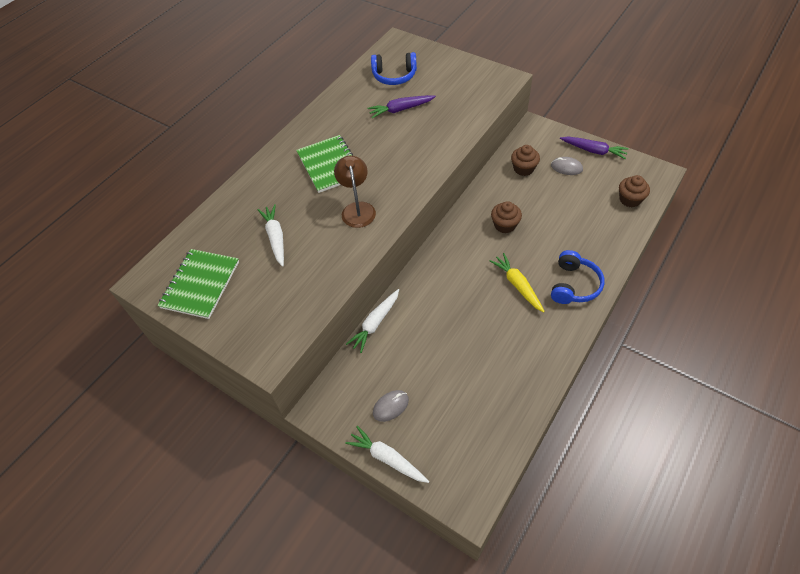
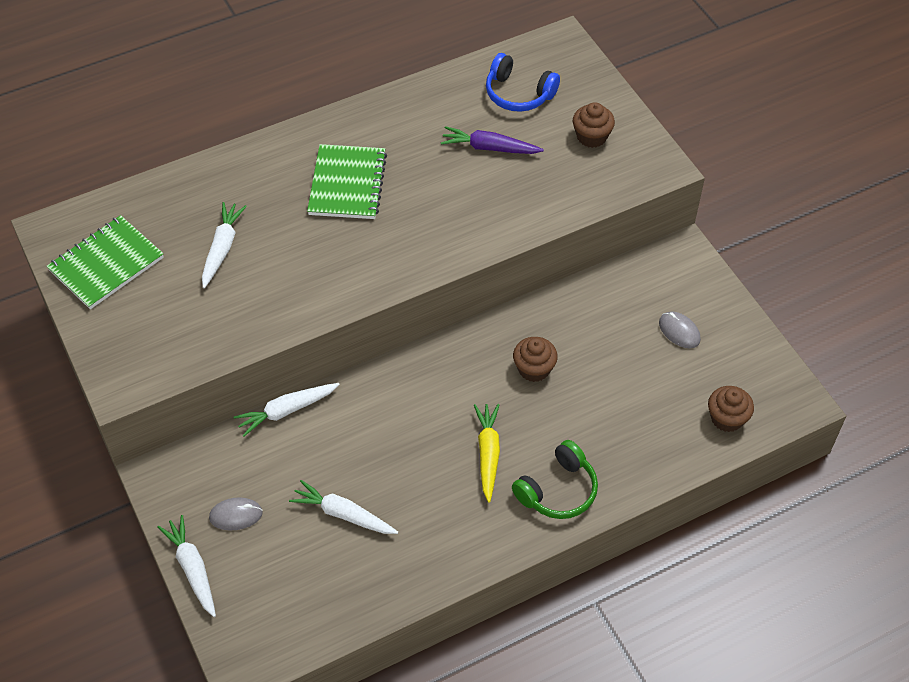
camera: 25 degrees right, 0 degrees up
(357, 209) = (338, 258): brown lamp -> none
(459, 367) = (343, 514): none -> white carrot
(523, 169) = (620, 304): brown cupcake -> brown cupcake (591, 136)
(574, 285) = (558, 490): blue headphones -> green headphones
(593, 151) = (737, 326): purple carrot -> none

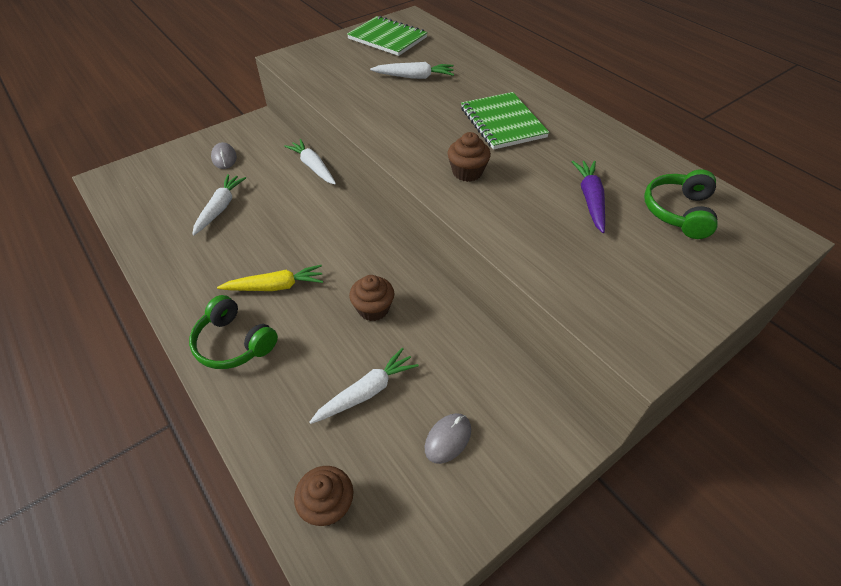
camera: 80 degrees right, 5 degrees down
(192, 568) = (184, 146): white carrot -> white carrot (367, 391)
(347, 184) = (502, 123): green notebook -> green notebook turned 75 degrees clockwise
(518, 94) = (678, 212): blue headphones -> green headphones
(591, 136) = (653, 277): brown cupcake -> brown cupcake (467, 172)

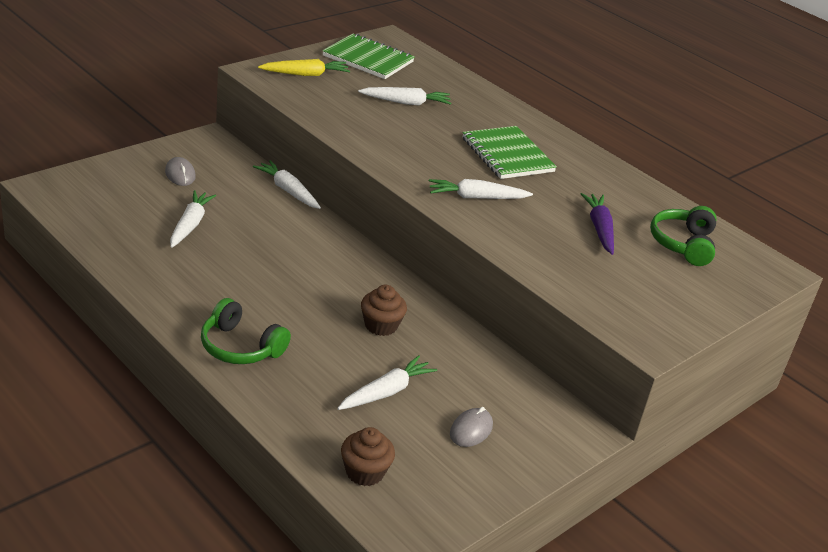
camera: 10 degrees left, 15 degrees down
(275, 286) = (272, 301): yellow carrot -> yellow carrot (306, 74)
(467, 172) = (476, 197): brown cupcake -> white carrot

